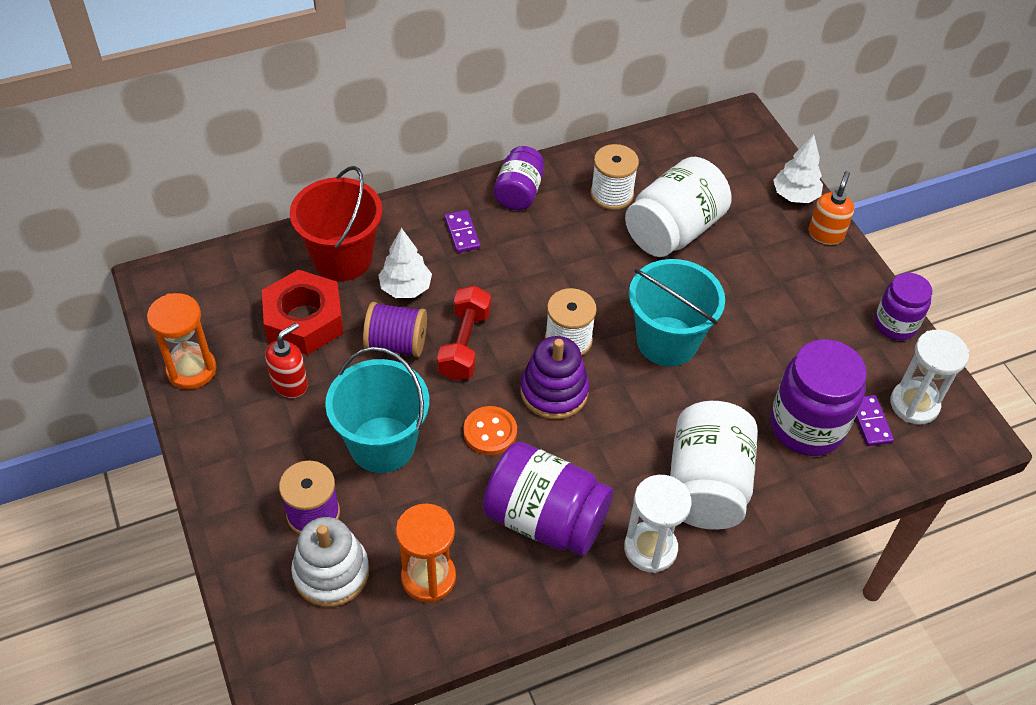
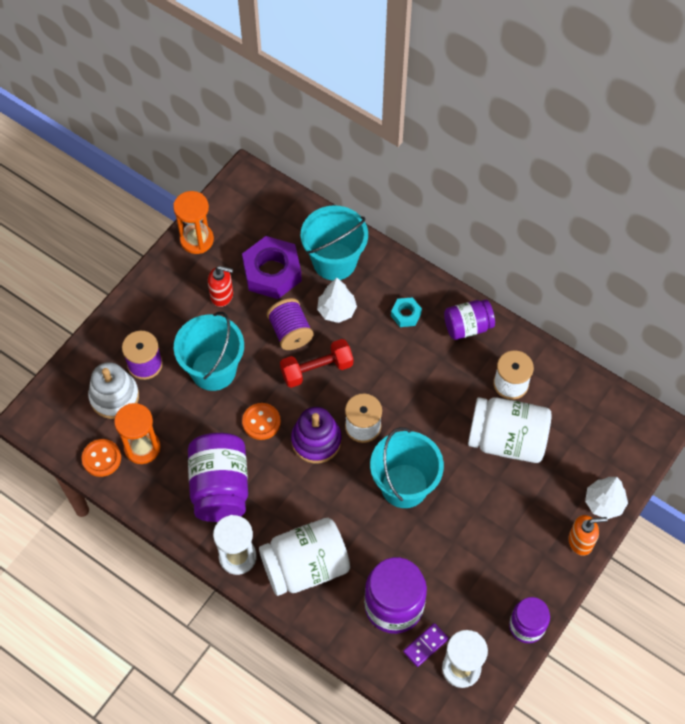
camera: 60 degrees right, 10 degrees up
(304, 320) = (272, 272): red nut -> purple nut
(342, 258) = (334, 261): red bucket -> turquoise bucket
(408, 634) = (101, 458): none -> orange button
(462, 233) = (406, 314): purple domino -> turquoise nut

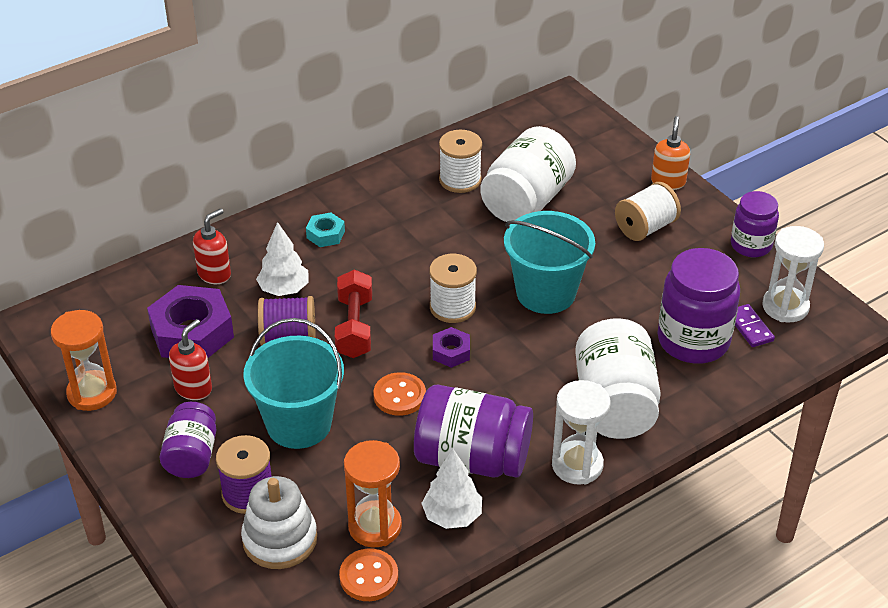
camera: 70 degrees left, 20 degrees down
(316, 440) = (451, 352): purple stacking toy -> purple nut
(334, 261) = (214, 274): turquoise bucket -> red soap dispenser
(467, 326) = (371, 192): purple jar -> purple jar (192, 456)
(513, 538) = (645, 228): none -> white spool
(604, 503) = (631, 155): white tree -> white tree (452, 516)

